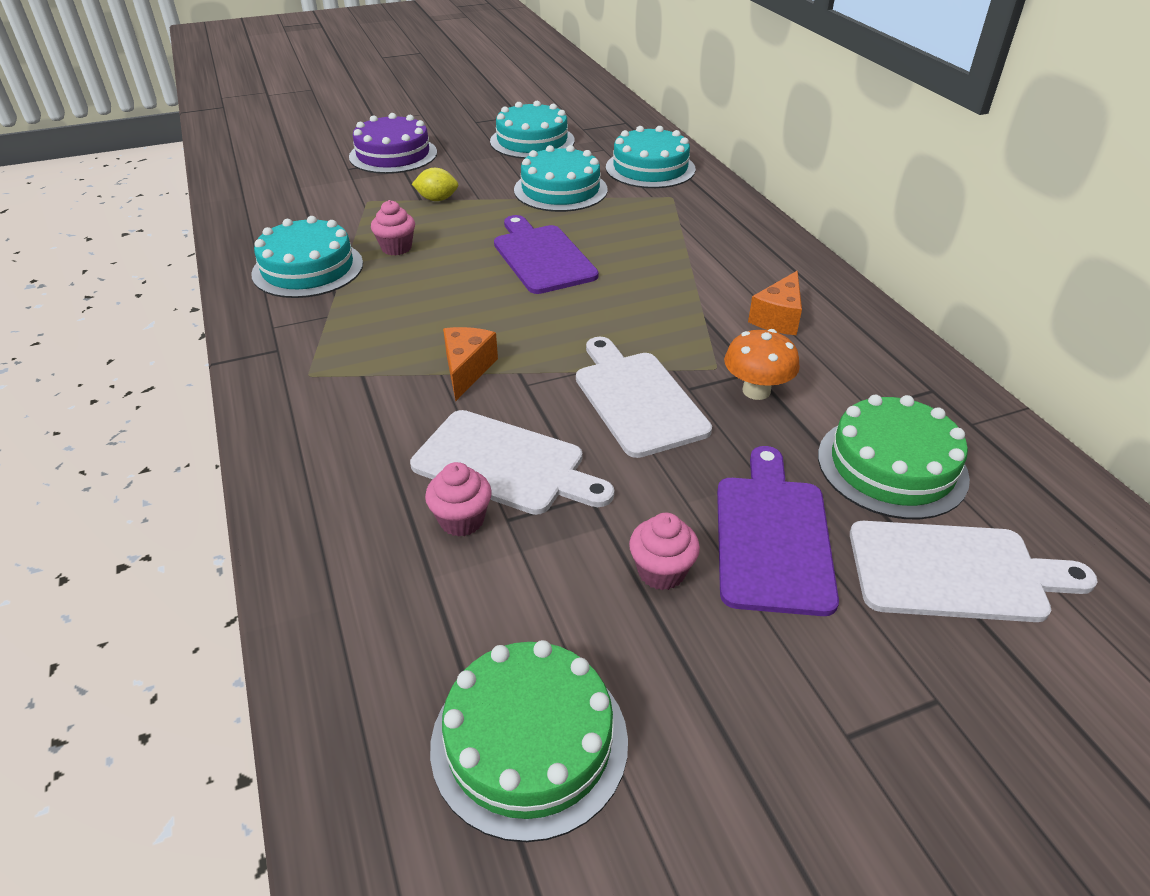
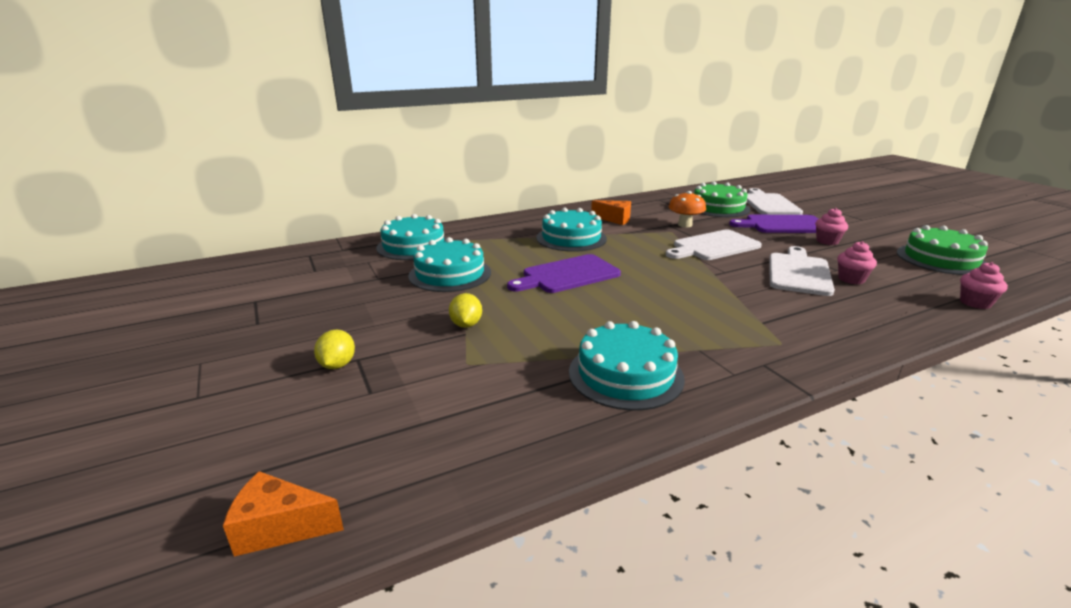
camera: 95 degrees left, 15 degrees down
(393, 155) = (337, 365): purple cake -> yellow lemon
(396, 248) = (570, 333): pink cupcake -> pink cupcake (975, 303)
(467, 370) = (725, 288): orange cheese -> orange cheese (280, 528)
(532, 141) = (334, 290): turquoise cake -> turquoise cake (571, 238)

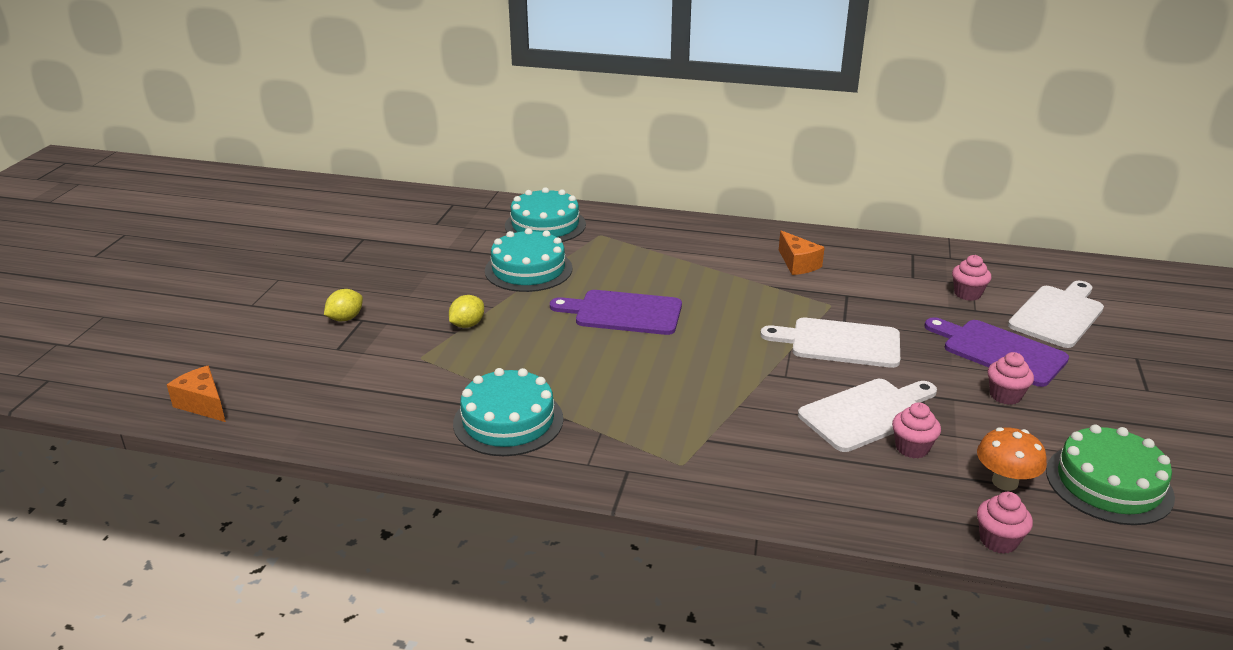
camera: 40 degrees right, 5 degrees up
(571, 238) = (703, 271): turquoise cake -> none
(685, 225) = (867, 302): orange mushroom -> orange mushroom (1005, 482)
(718, 207) = (967, 294): green cake -> pink cupcake

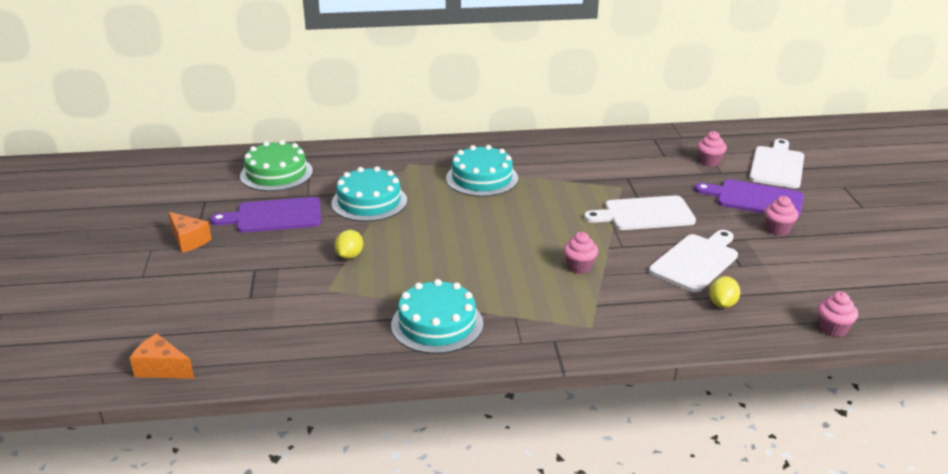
camera: 20 degrees left, 0 degrees up
(345, 318) = (239, 271): yellow lemon -> yellow lemon (722, 304)
(545, 225) = (358, 163): turquoise cake -> turquoise cake (482, 178)
(623, 313) = (470, 222): purple cutting board -> purple cutting board (274, 216)
(798, 264) = (577, 160): orange cheese -> orange cheese (189, 240)
(912, 448) = (740, 279): pink cupcake -> pink cupcake (579, 267)
(1005, 482) = (813, 289): orange mushroom -> none
(1109, 483) = (876, 275): green cake -> green cake (276, 173)

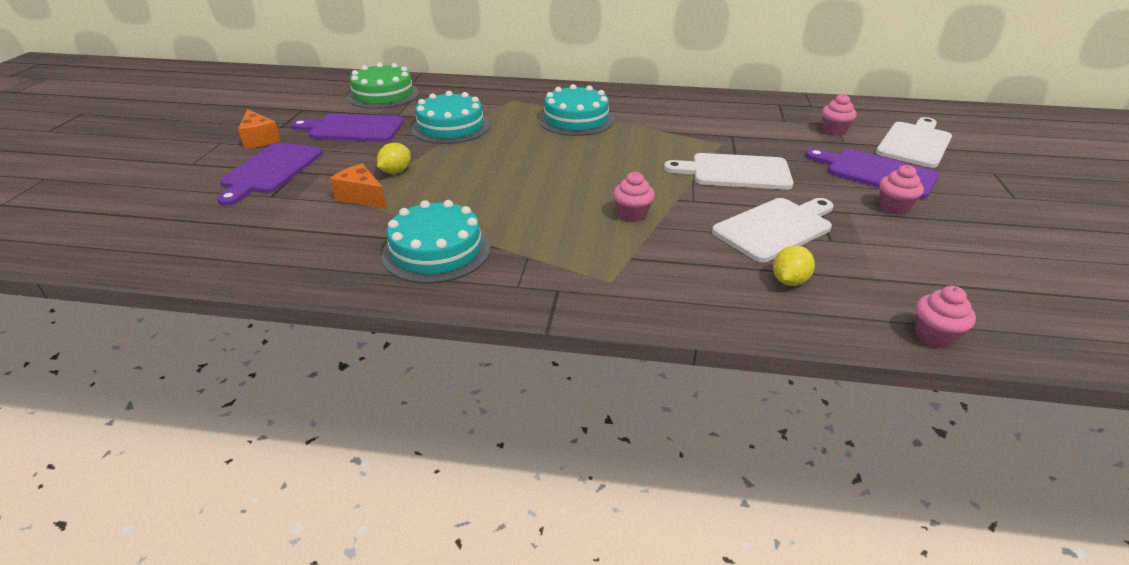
camera: 15 degrees right, 5 degrees up
(162, 369) = (129, 251): orange cheese -> orange cheese (362, 197)
(228, 272) = (270, 170): none -> purple cutting board

